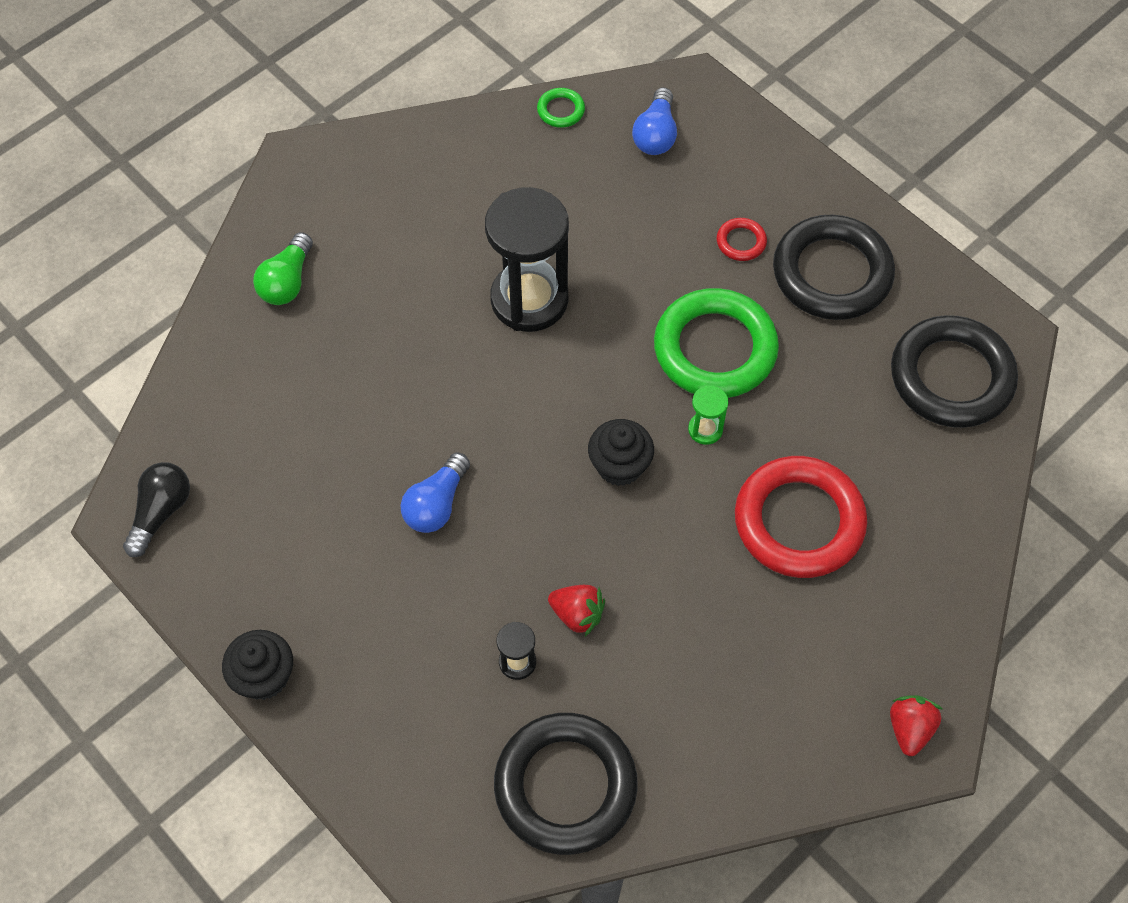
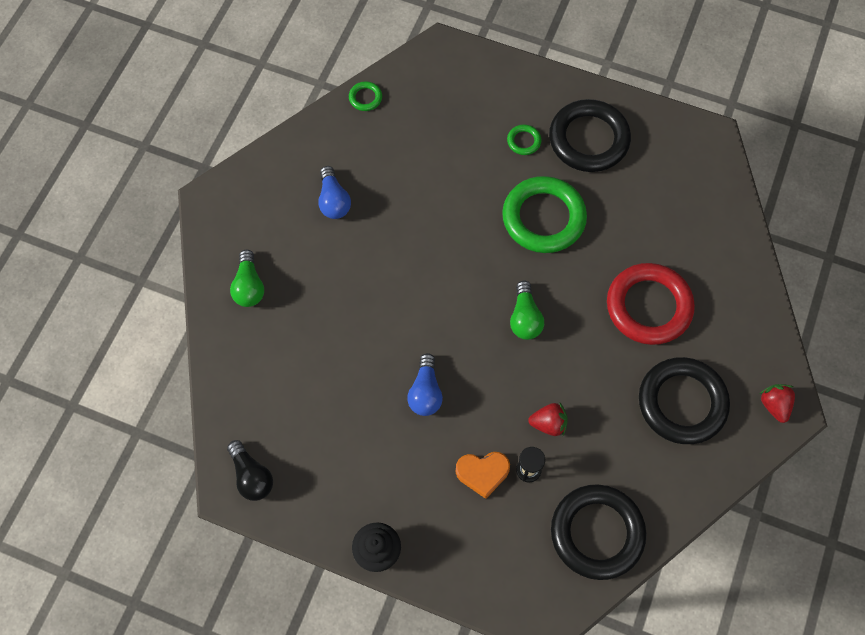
camera: 25 degrees left, 5 degrees up
(161, 512) = (251, 476): black light bulb -> black light bulb turned 150 degrees clockwise
(454, 639) = (482, 473): none -> orange heart
(529, 299) = (412, 233): black hourglass -> none
(619, 466) = (525, 318): black cupcake -> green light bulb
(655, 134) = (434, 91): blue light bulb -> blue light bulb (333, 201)
(705, 429) = (564, 272): green hourglass -> none
(741, 242) = (524, 141): red ring -> green ring
(951, 377) = (691, 177): black ring -> black ring (682, 403)

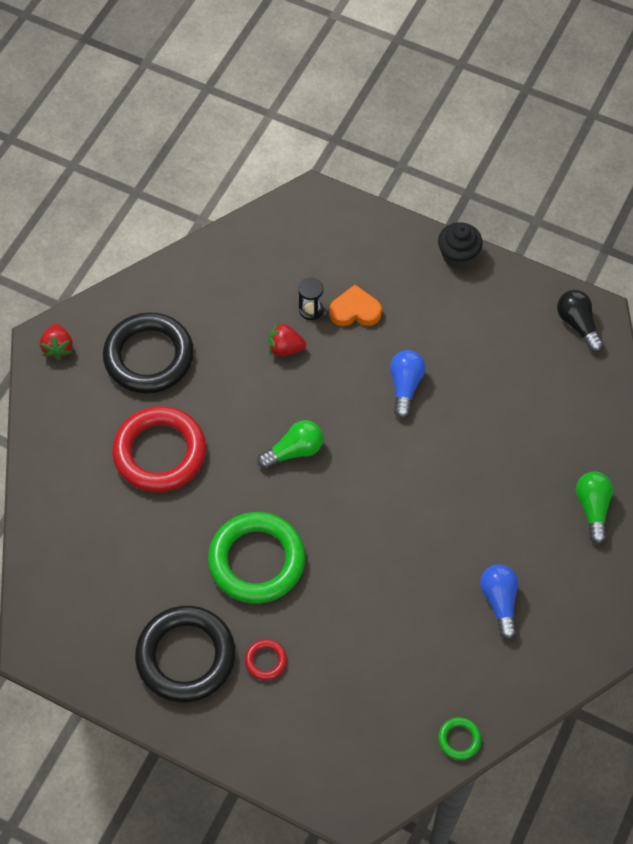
camera: 175 degrees left, 5 degrees down
(524, 141) = (265, 660): green ring -> red ring
(525, 318) = (294, 451): green light bulb -> green light bulb turned 60 degrees clockwise
(597, 533) = (255, 255): black ring -> none

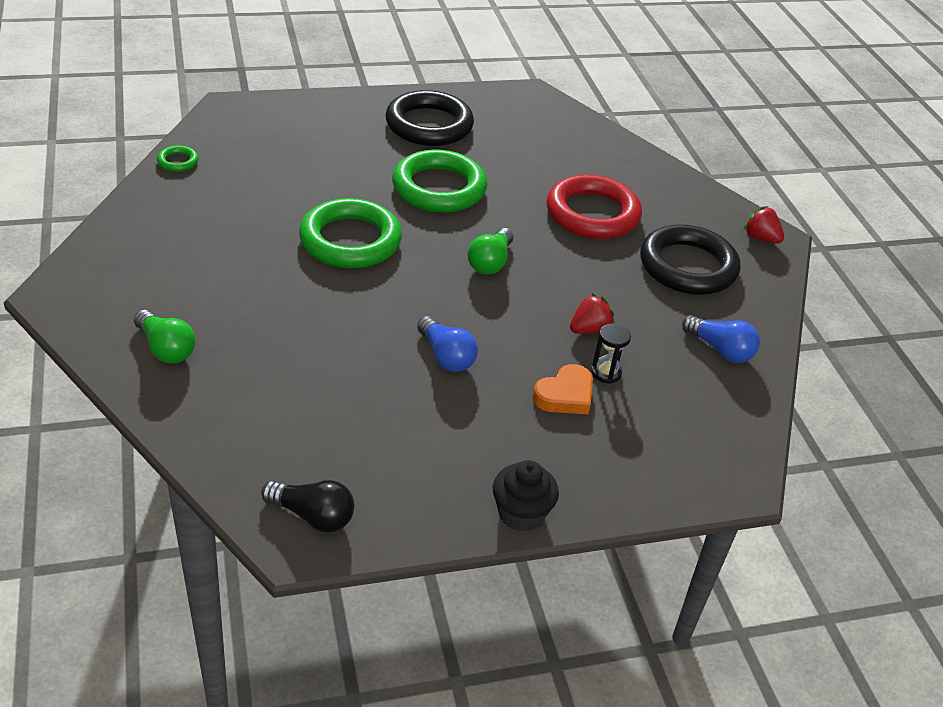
camera: 135 degrees right, 20 degrees down
(265, 660) = (370, 144): red ring -> none
(382, 541) = (350, 240): none -> green ring
(499, 602) = (209, 246): blue light bulb -> blue light bulb (720, 350)

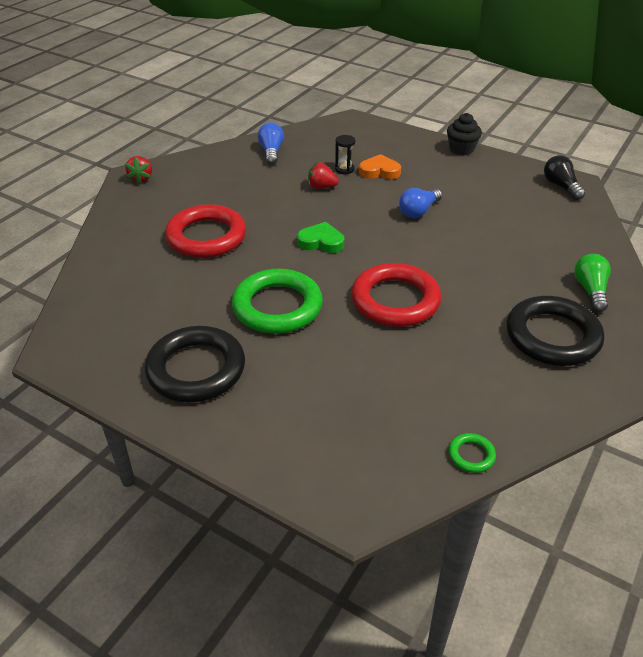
camera: 130 degrees left, 0 degrees up
(350, 240) = (395, 300): green ring -> red ring
(446, 356) = (418, 211): blue light bulb -> blue light bulb turned 150 degrees counterclockwise
(490, 262) = (321, 242): green light bulb -> green heart
(688, 266) = (211, 186): black ring -> black ring (552, 336)

